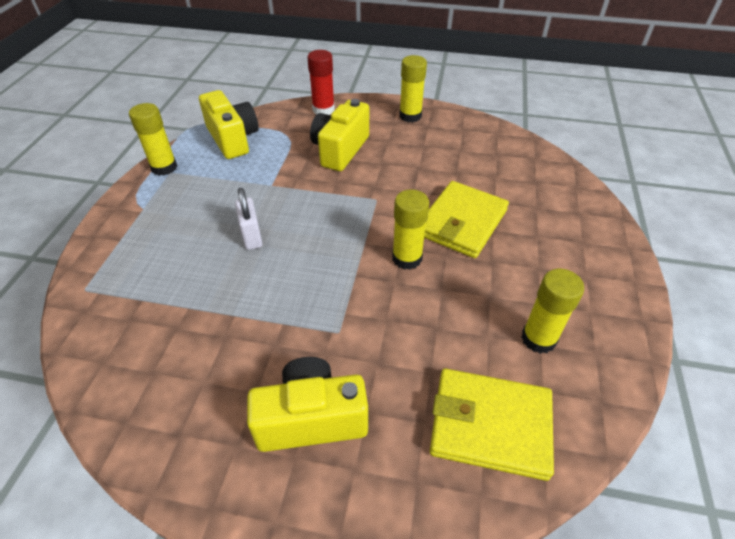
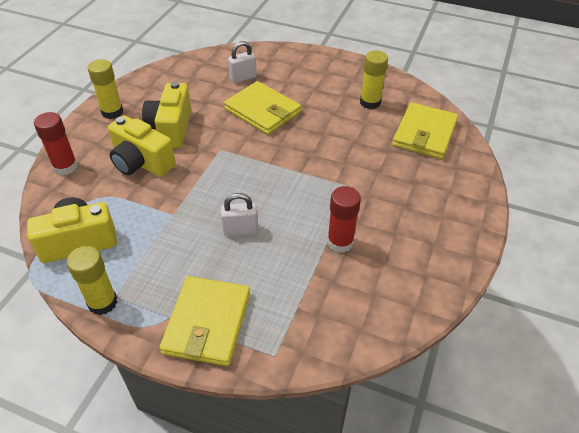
camera: 80 degrees left, 0 degrees up
(132, 234) = (207, 323): none -> yellow wallet
(237, 329) = (340, 242): none -> red glue stick
(311, 419) = (417, 206): yellow camera -> yellow camera (171, 128)
(407, 258) = (291, 144): yellow glue stick -> none
(521, 194) = (243, 78): none -> white padlock

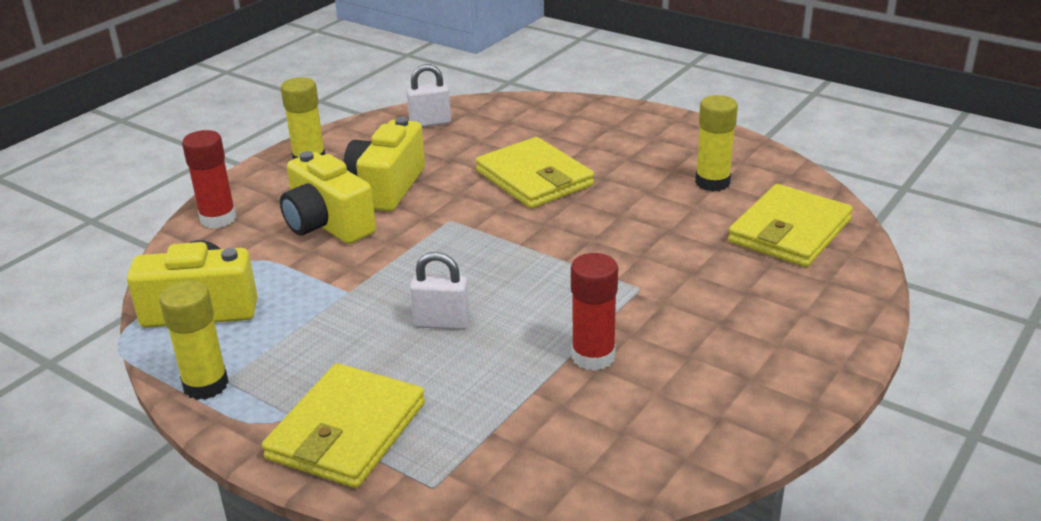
camera: 15 degrees right, 15 degrees down
(243, 78) = (520, 135): white padlock -> white padlock (430, 123)

